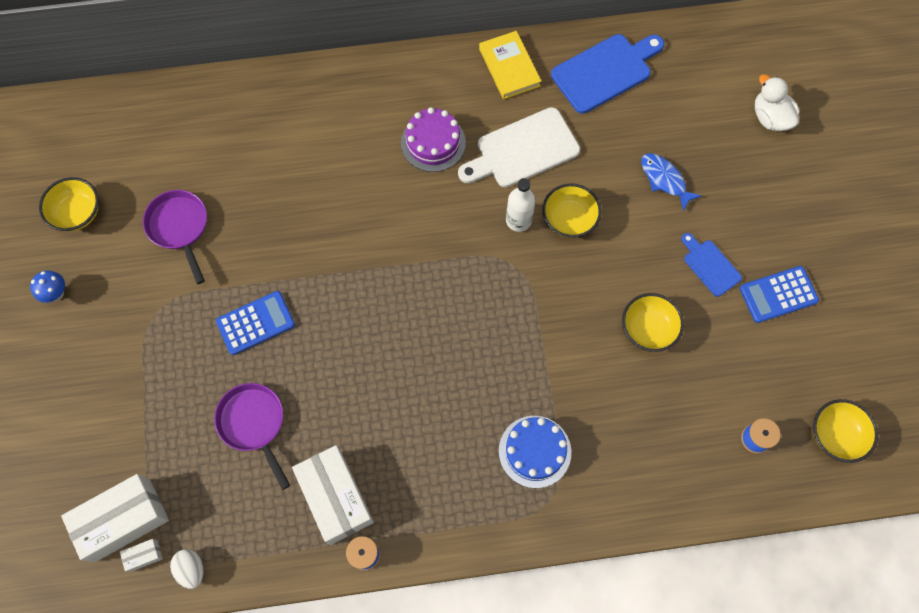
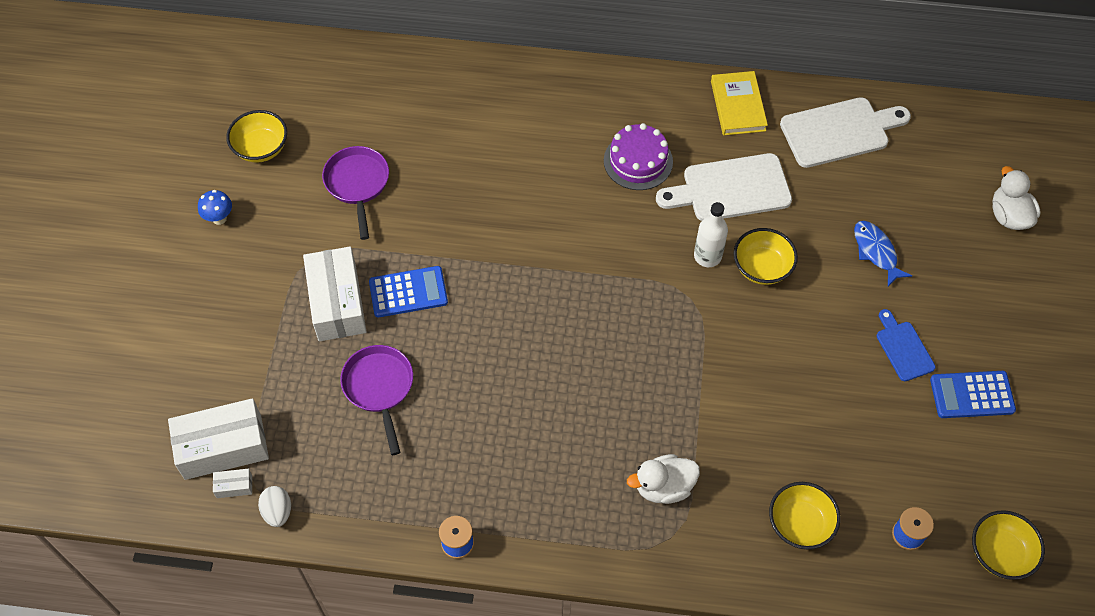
camera: 15 degrees right, 10 degrees down
(335, 497) = (443, 480): white box -> white box (337, 303)
(534, 451) = (663, 487): blue cake -> white duck
(605, 72) = (839, 132): blue cutting board -> white cutting board
(648, 329) = (818, 395): yellow bowl -> yellow bowl (800, 524)

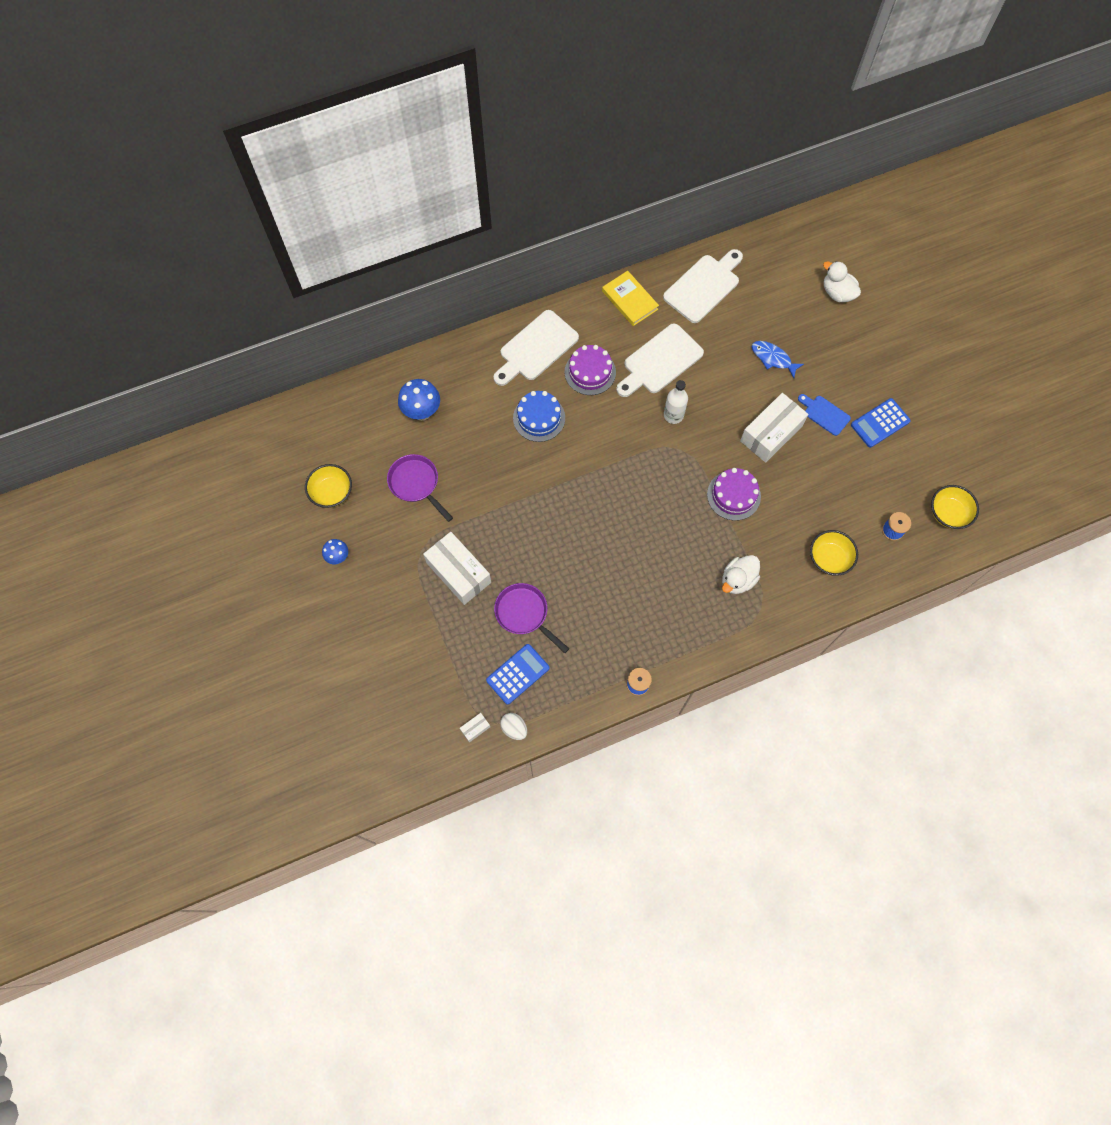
camera: 30 degrees left, 10 degrees up
(223, 447) = (450, 707): white box -> white box (771, 433)
(408, 292) = (500, 540): blue calculator -> blue calculator (517, 674)
(417, 113) = (422, 412): none -> blue mushroom
(544, 182) = (539, 418): none -> blue cake
(592, 106) = (536, 348): none -> white cutting board
(723, 384) = (733, 495): none -> purple cake
(762, 267) = (711, 405): yellow bowl -> none

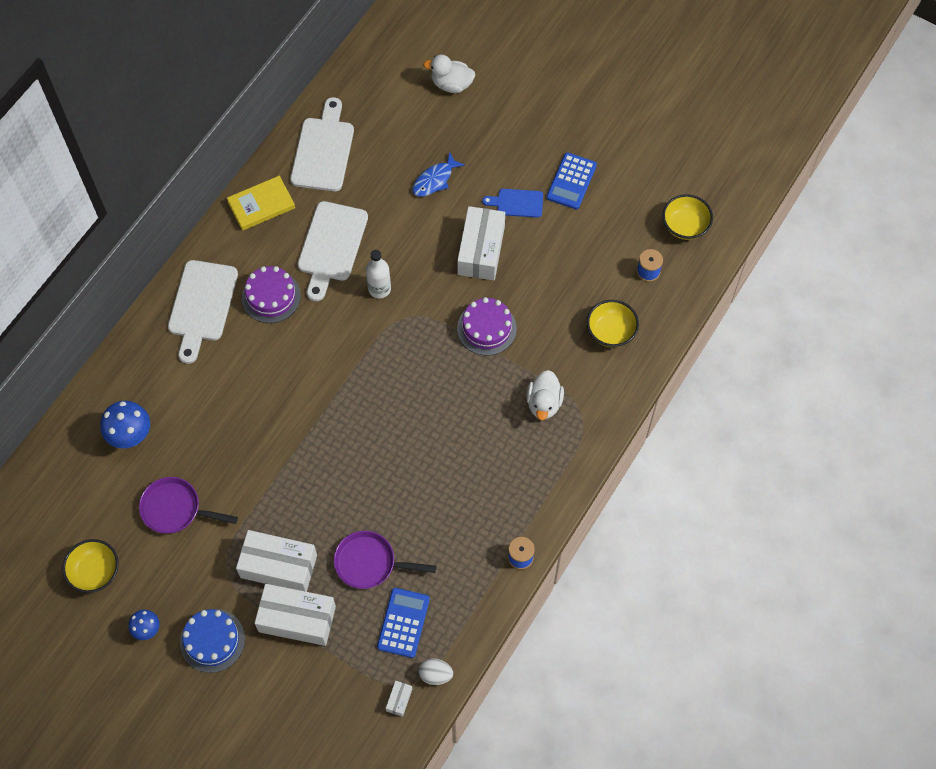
camera: 35 degrees left, 5 degrees down
(445, 619) = (297, 619): none -> white box
(539, 418) = (252, 370): blue cake -> blue cake (212, 640)
(629, 300) = (261, 205): yellow book -> yellow book turned 45 degrees counterclockwise
(773, 358) = (435, 180): blue fish -> blue fish turned 45 degrees counterclockwise

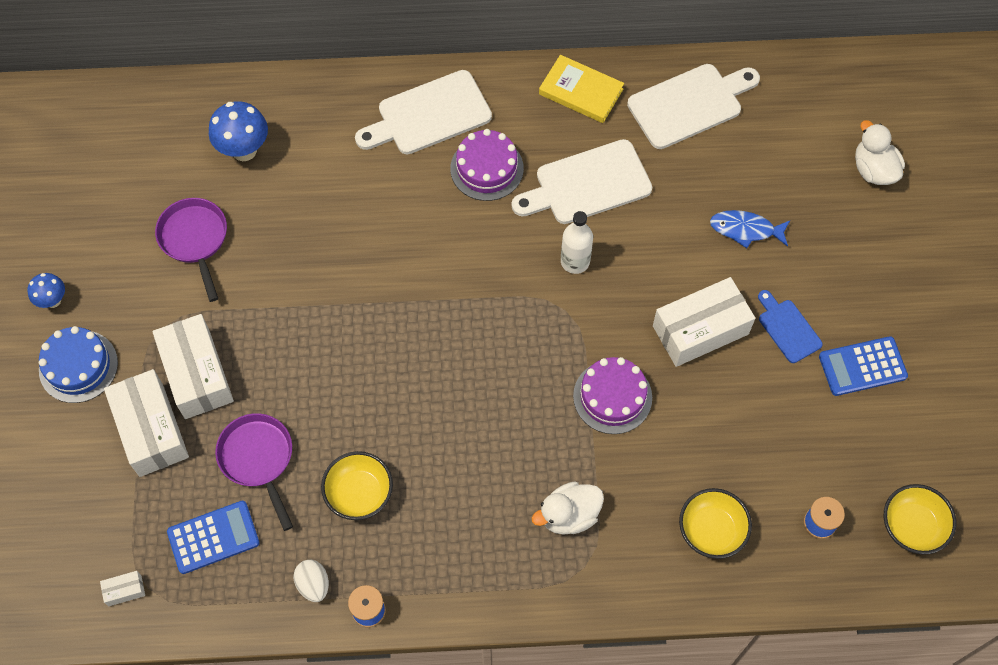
camera: 55 degrees right, 0 degrees up
(95, 572) = (83, 215): yellow bowl -> yellow bowl (359, 493)
(435, 675) = (176, 609): white egg -> white egg (313, 584)

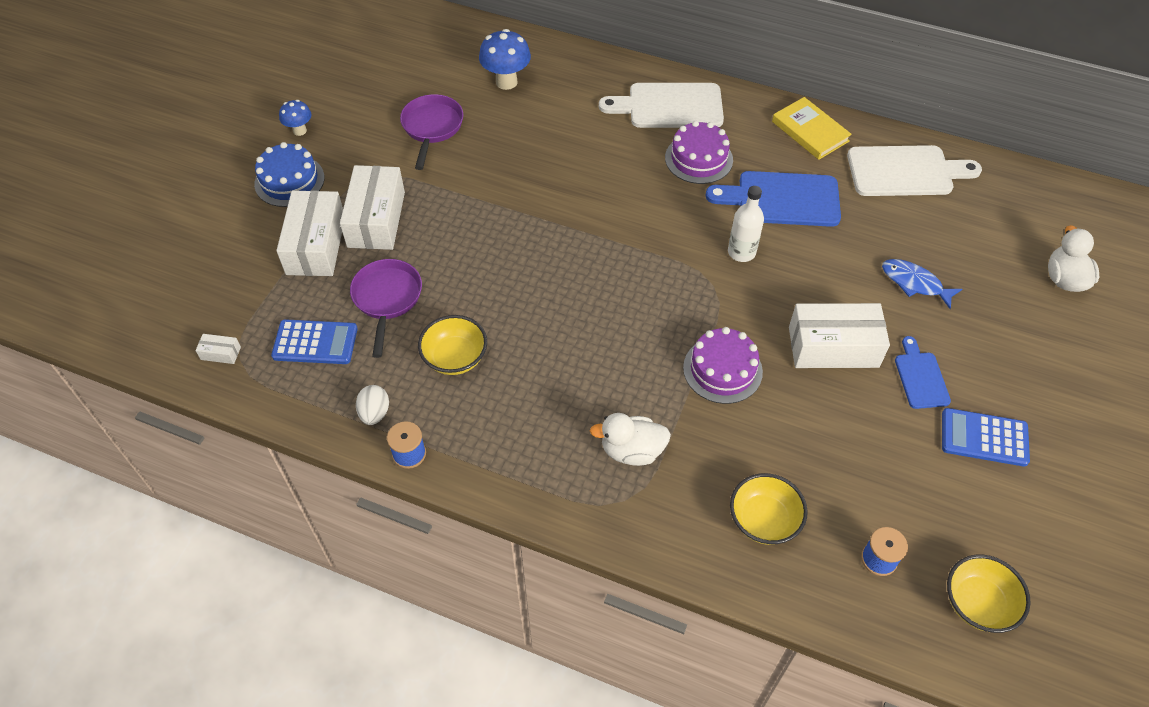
camera: 25 degrees right, 10 degrees down
(587, 184) = (782, 199): white cutting board -> blue cutting board

